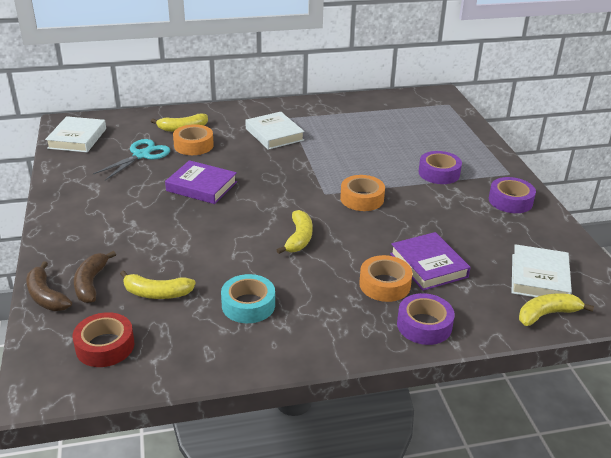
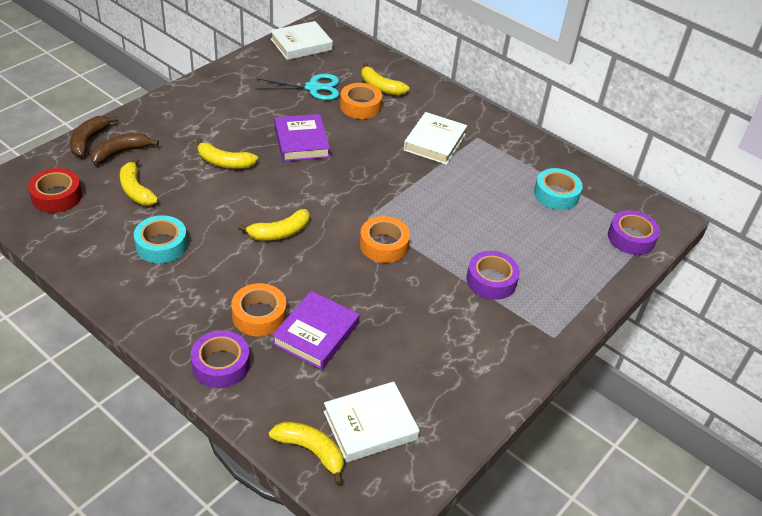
camera: 50 degrees right, 10 degrees up
(179, 232) = (224, 162): none -> yellow banana
(380, 117) = (556, 194): none -> turquoise tape
(510, 201) = (496, 356): purple tape -> purple tape (631, 238)

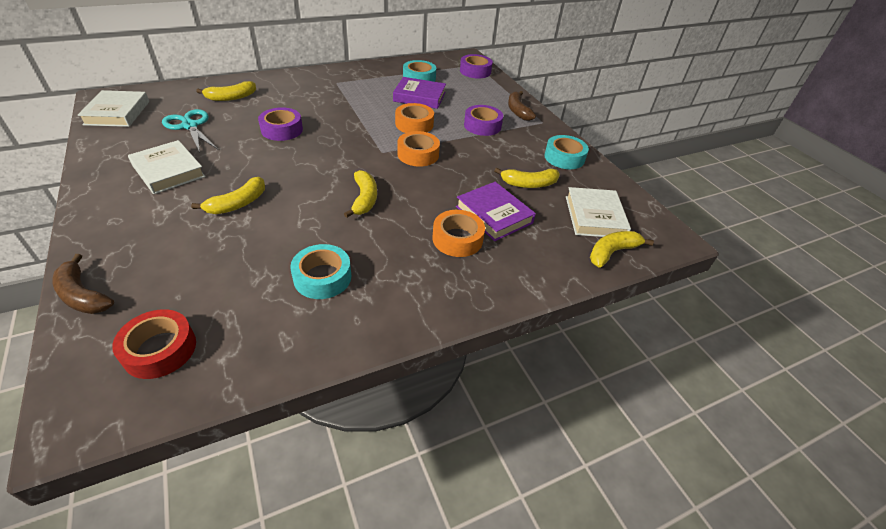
camera: 65 degrees left, 0 degrees up
(120, 152) = (139, 273): brown banana -> brown banana (518, 111)
(136, 190) = (218, 276): yellow banana -> yellow banana (529, 184)
(221, 364) = (504, 278): purple tape -> purple tape (282, 130)
(301, 142) = (257, 154): purple book -> purple book (419, 97)
(313, 88) = (190, 126): turquoise scissors -> turquoise scissors turned 60 degrees counterclockwise
(360, 106) = (244, 113): orange tape -> orange tape (414, 124)
(434, 142) = (324, 98): white book -> white book (168, 171)
(480, 375) = (564, 157): none -> turquoise tape

